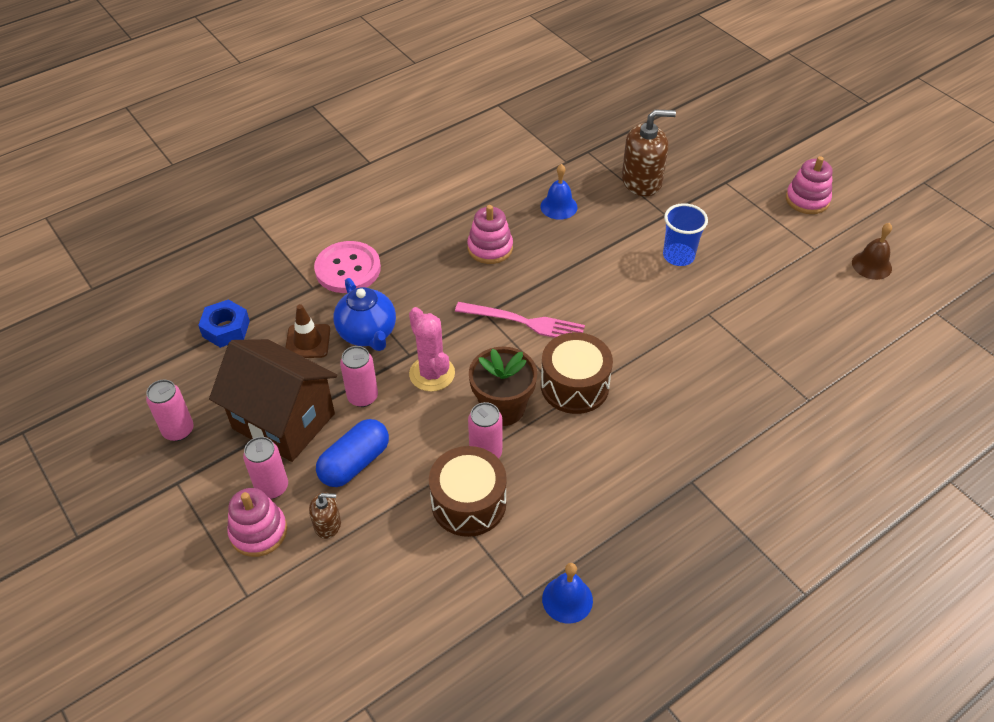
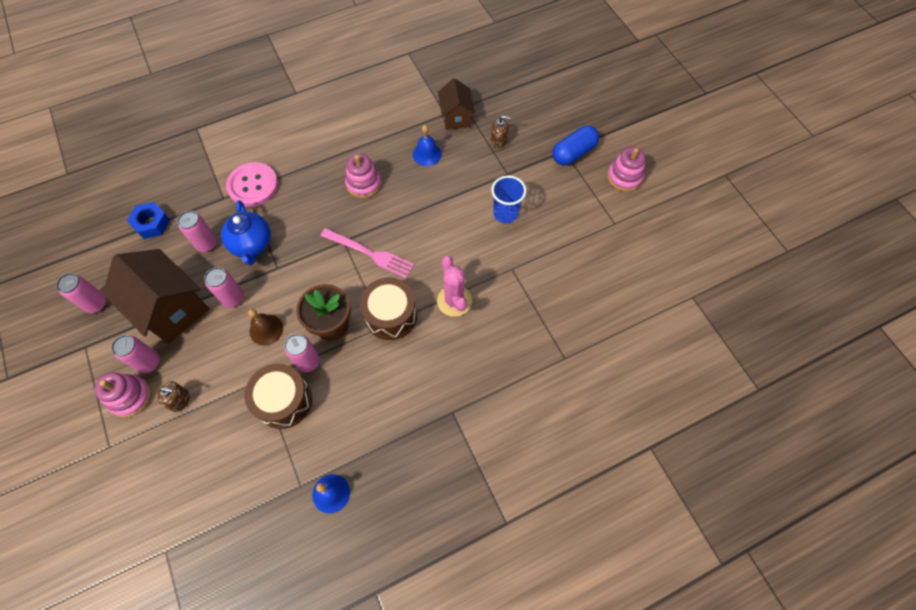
camera: 10 degrees right, 15 degrees up
(308, 341) = (207, 244): brown traffic cone -> pink can
(355, 463) = (212, 353): blue capsule -> blue capsule (573, 153)
(432, 374) = (289, 287): pink cactus -> pink cactus (454, 301)
(581, 164) = (456, 117): none -> brown house
(642, 181) = (498, 140): brown soap dispenser -> brown soap dispenser, size x0.51
(871, 265) = (655, 245): brown bell -> brown bell (266, 329)

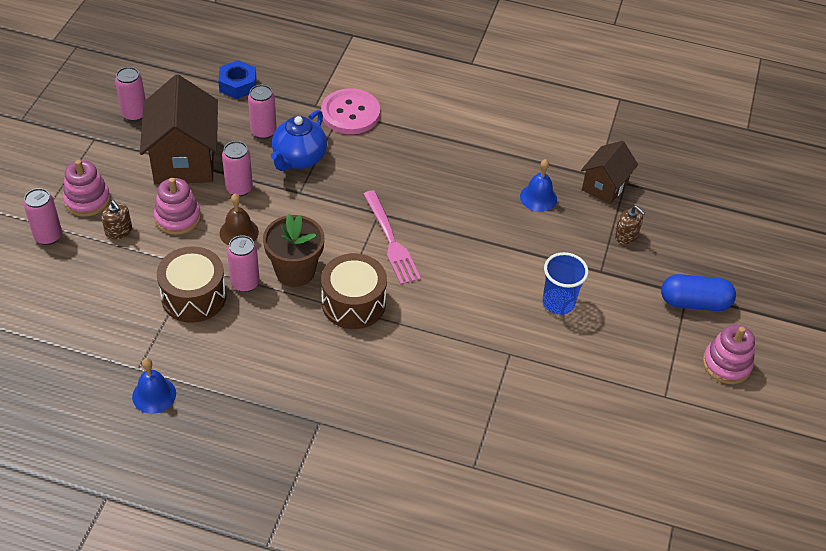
camera: 40 degrees right, 15 degrees down
(149, 362) = (126, 186): pink can -> pink can (48, 236)
(363, 183) = (449, 180): pink stacking toy -> pink stacking toy (178, 218)
(454, 301) = (423, 336): pink cactus -> none

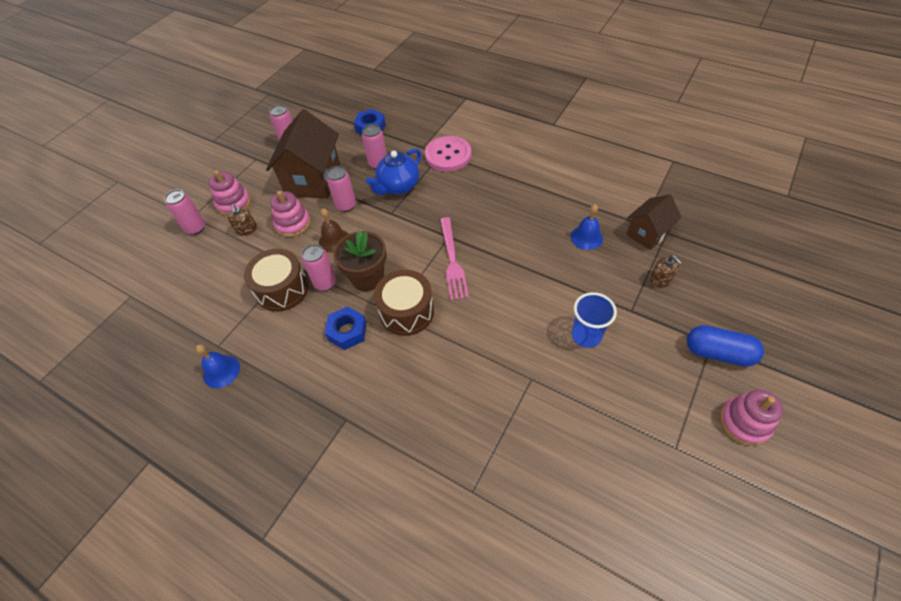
camera: 20 degrees right, 5 degrees up
(290, 333) = (347, 331): none -> blue nut

